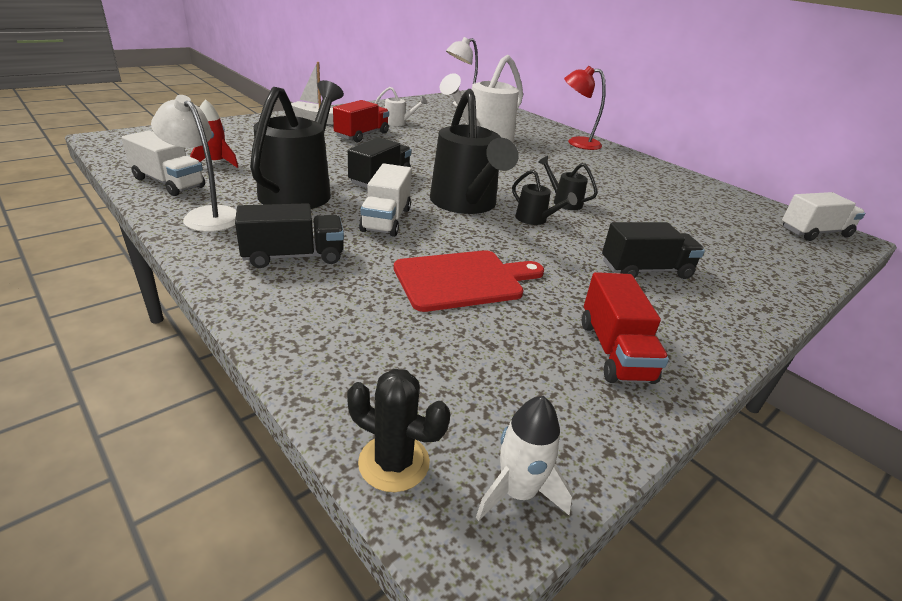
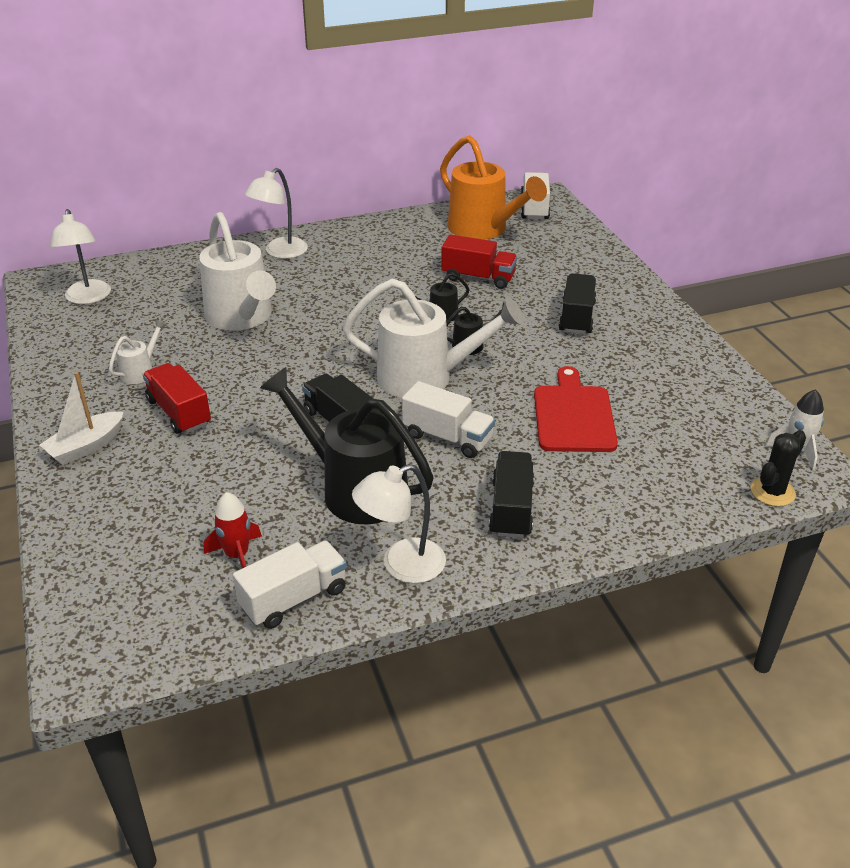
camera: 65 degrees left, 5 degrees up
(466, 204) = (426, 377): black watering can -> white watering can
(577, 143) = (280, 252): red lamp -> white lamp
(614, 351) = (678, 371): red truck -> red truck (478, 277)
(731, 210) = (483, 229): none -> orange watering can

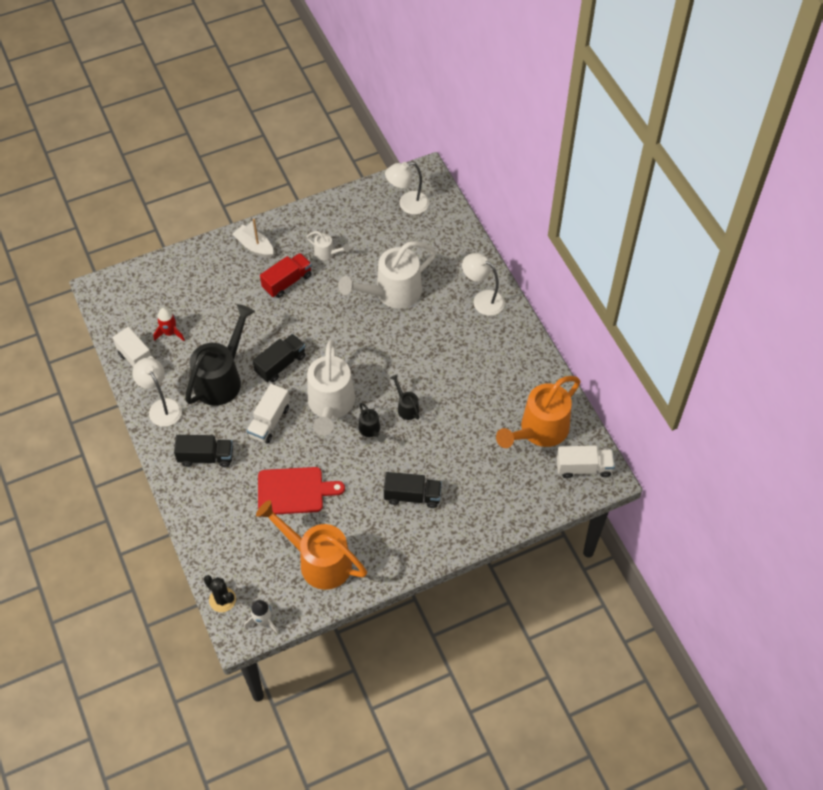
camera: 85 degrees right, 20 degrees up
(478, 277) = (462, 430): red truck -> none
(687, 397) = (318, 561): none -> orange watering can

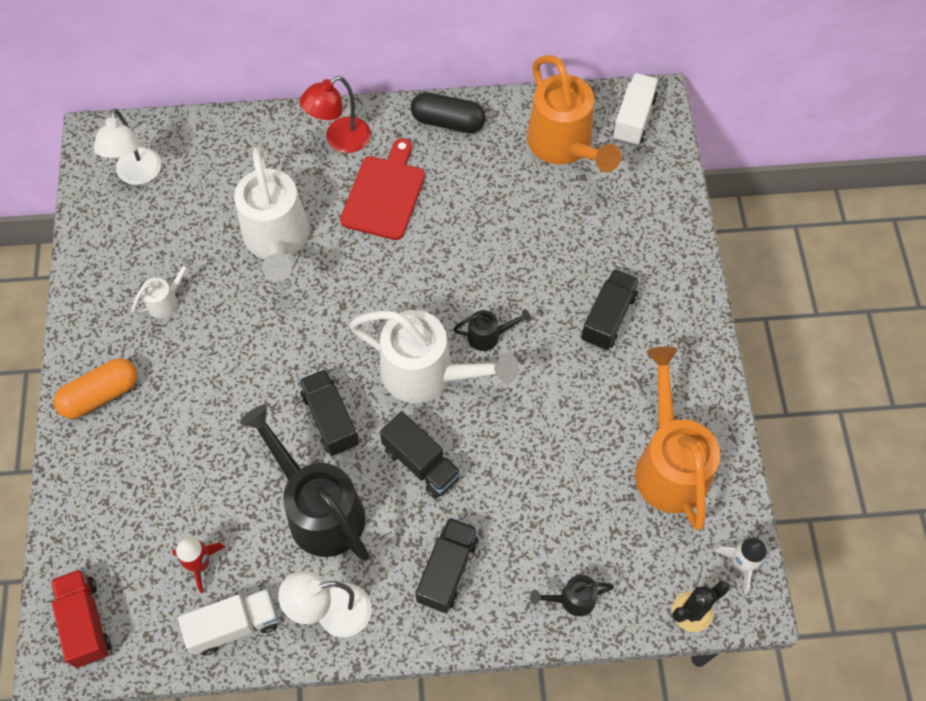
camera: 70 degrees left, 5 degrees up
(254, 246) = (100, 395): white boat -> orange capsule
(269, 421) = (421, 463): white truck -> black truck
(287, 282) = (189, 368): red truck -> red truck (85, 622)
(294, 491) = (548, 463): red cutting board -> red cutting board (384, 194)
(318, 561) = (669, 464): orange watering can -> orange watering can turned 120 degrees clockwise
(406, 407) = (469, 282): black watering can -> black watering can (572, 599)
(482, 300) = (340, 140): white lamp -> red lamp
(526, 355) = (448, 122): none -> black capsule

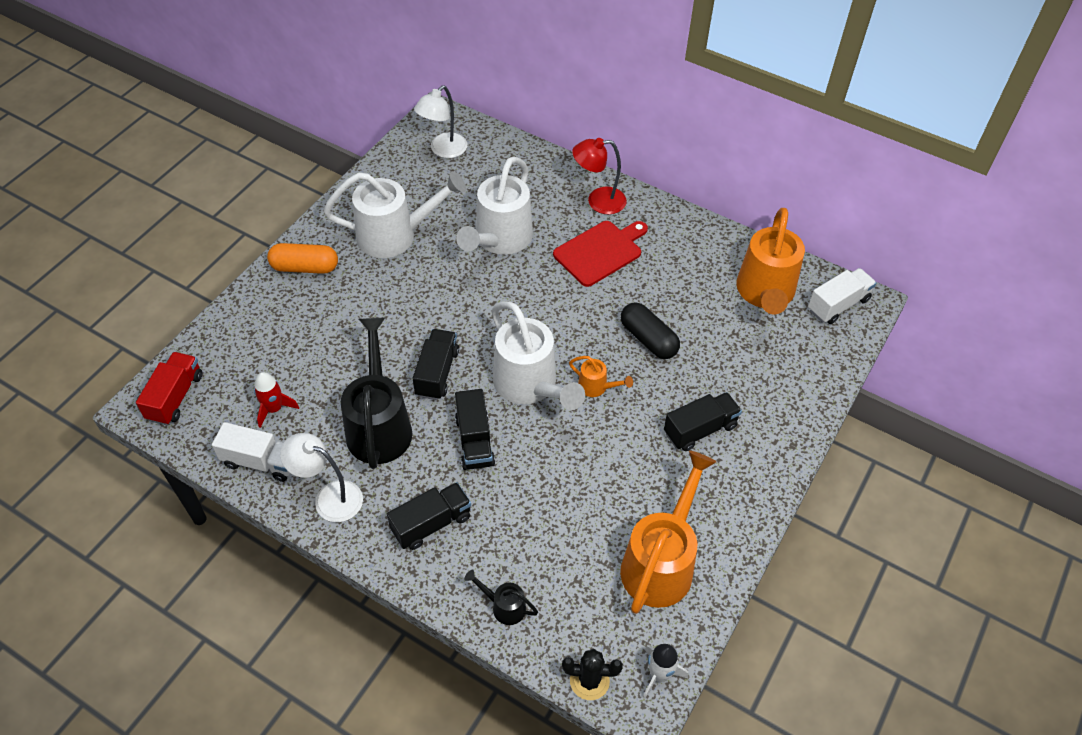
camera: 35 degrees right, 10 degrees down
(166, 301) = (395, 235): white watering can -> white watering can, size x2.23
(448, 122) = (688, 230): black capsule -> black capsule (648, 339)
(488, 336) = (596, 387): black watering can -> orange watering can

